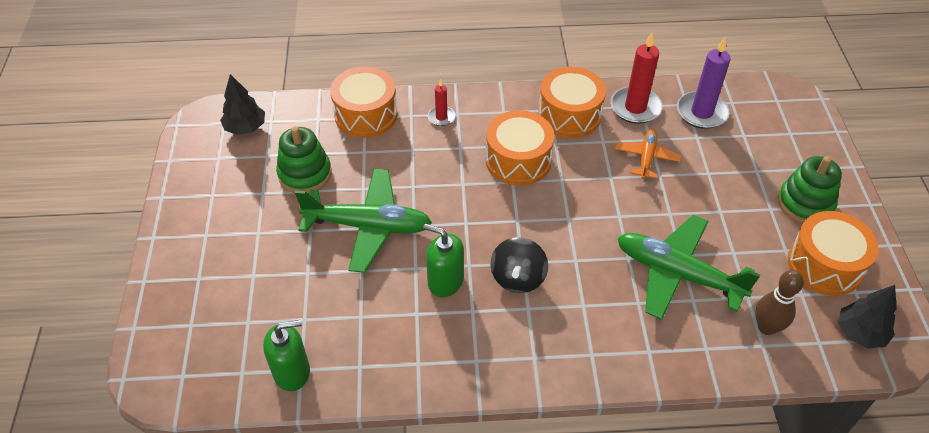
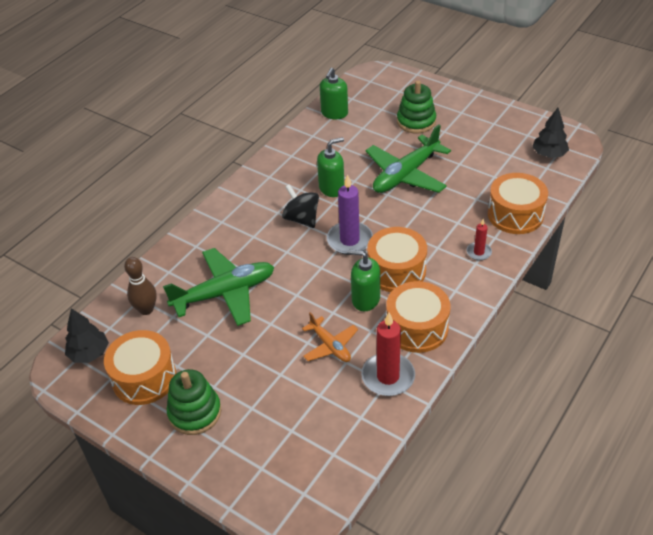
camera: 130 degrees right, 5 degrees down
(305, 174) = (478, 165): green stacking toy -> green stacking toy (416, 121)
(573, 163) = (365, 299): none -> green soap dispenser
(701, 112) = (341, 420): purple candle -> purple candle (349, 240)

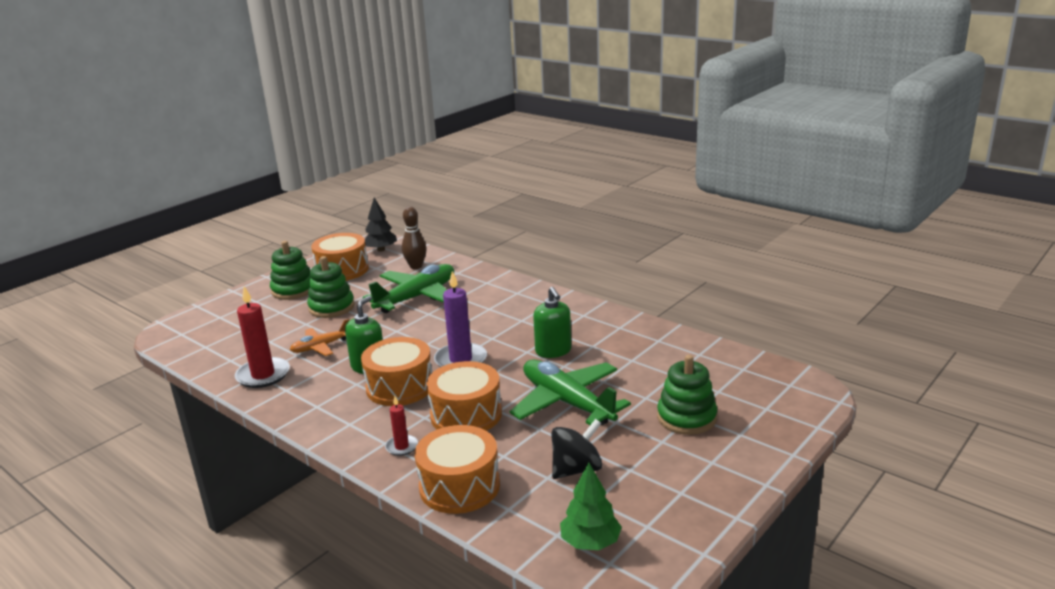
camera: 95 degrees right, 20 degrees down
(225, 293) = (417, 297): green plane -> green plane turned 120 degrees counterclockwise
(243, 361) = (331, 307): none -> green stacking toy
(301, 219) = (506, 333): black spinning top -> black spinning top (576, 469)
(334, 113) = (706, 355): green soap dispenser -> none
(417, 328) = (311, 395): orange drum -> orange drum (466, 414)
(549, 154) = (590, 542): black tree -> green tree

